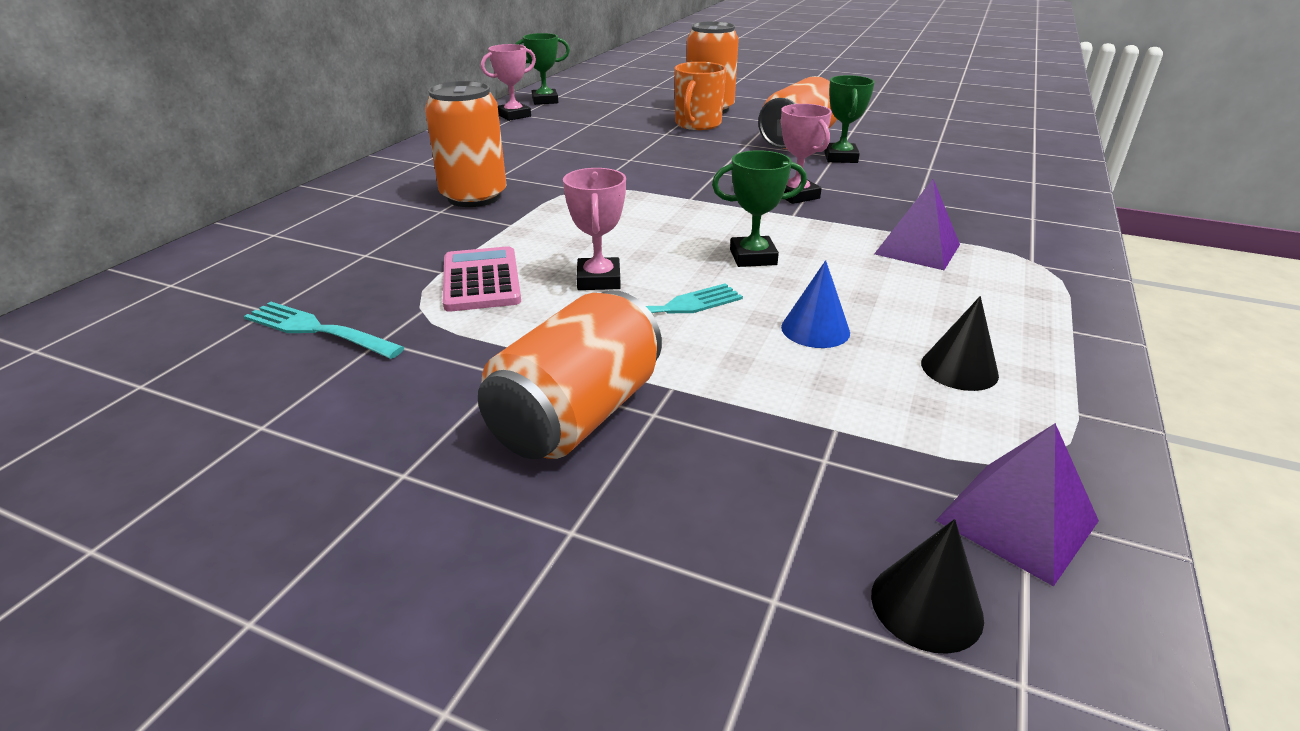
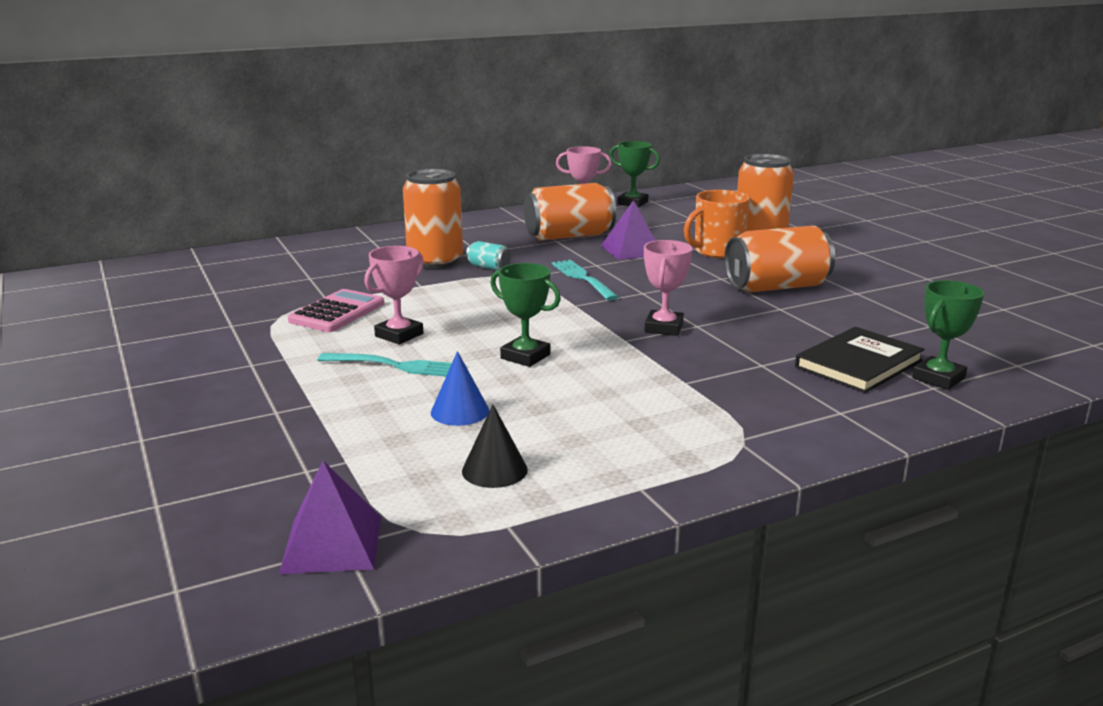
camera: 40 degrees right, 10 degrees down
(319, 330) = (216, 310): turquoise fork -> turquoise fork (583, 279)
(540, 188) = (488, 267): none -> turquoise can
(577, 415) = (241, 396): orange can -> orange can (569, 236)
(840, 158) = (781, 311): green trophy -> green trophy (938, 378)
(917, 249) = (664, 395): purple pyramid -> purple pyramid (631, 250)
(926, 605) = (207, 544): black cone -> none
(965, 180) = (858, 364): none -> black book

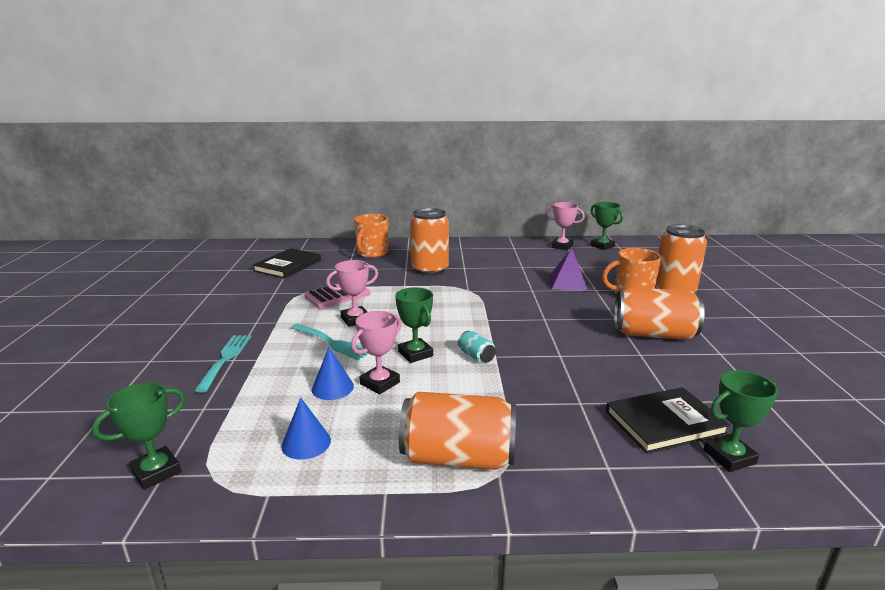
camera: 25 degrees right, 0 degrees up
(207, 288) = (288, 265): none -> black book
(324, 253) = (372, 253): none -> orange mug
(332, 544) = (156, 472): purple pyramid -> green trophy
(488, 267) = (458, 280): turquoise can -> turquoise can (476, 356)
(494, 470) = (306, 443): black cone -> blue cone
(569, 236) = (534, 265): orange can -> orange can (458, 457)
(583, 279) = (512, 300): turquoise fork -> turquoise fork (225, 360)
(663, 328) = (533, 352): pink trophy -> pink trophy (379, 383)

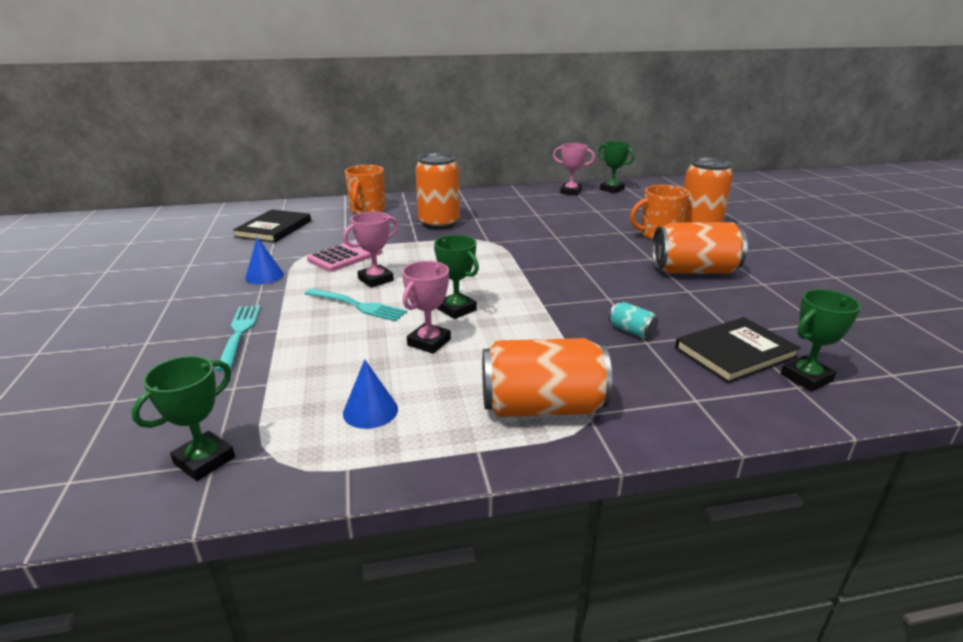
camera: 10 degrees left, 5 degrees up
(332, 387) = (378, 352): blue cone -> blue cone (264, 276)
(476, 356) = (523, 306): turquoise can -> turquoise can (631, 331)
(568, 283) = (590, 227): purple pyramid -> none

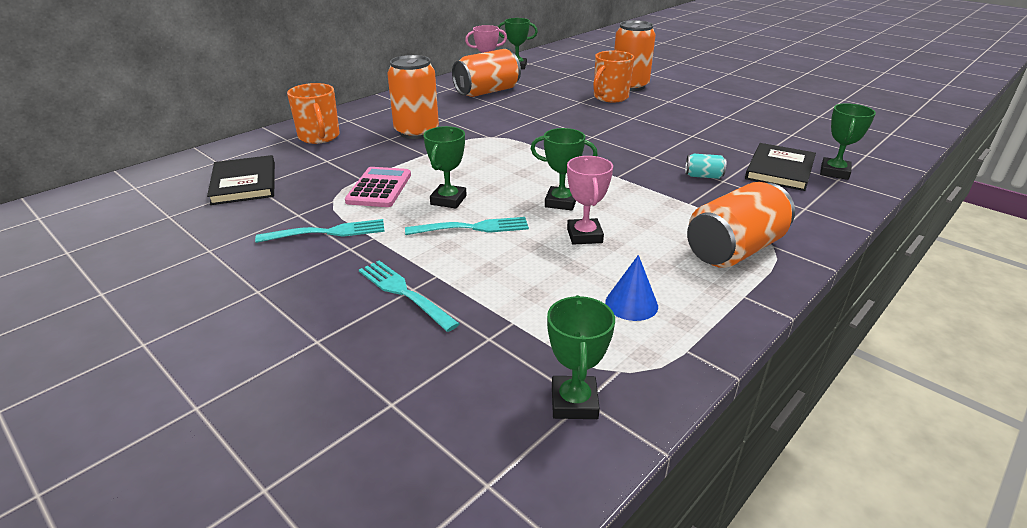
camera: 35 degrees left, 5 degrees up
(264, 276) = (326, 232): blue cone -> turquoise fork
(376, 280) = (448, 200): pink trophy -> green trophy
(694, 271) = (674, 119): orange can -> orange can (487, 92)

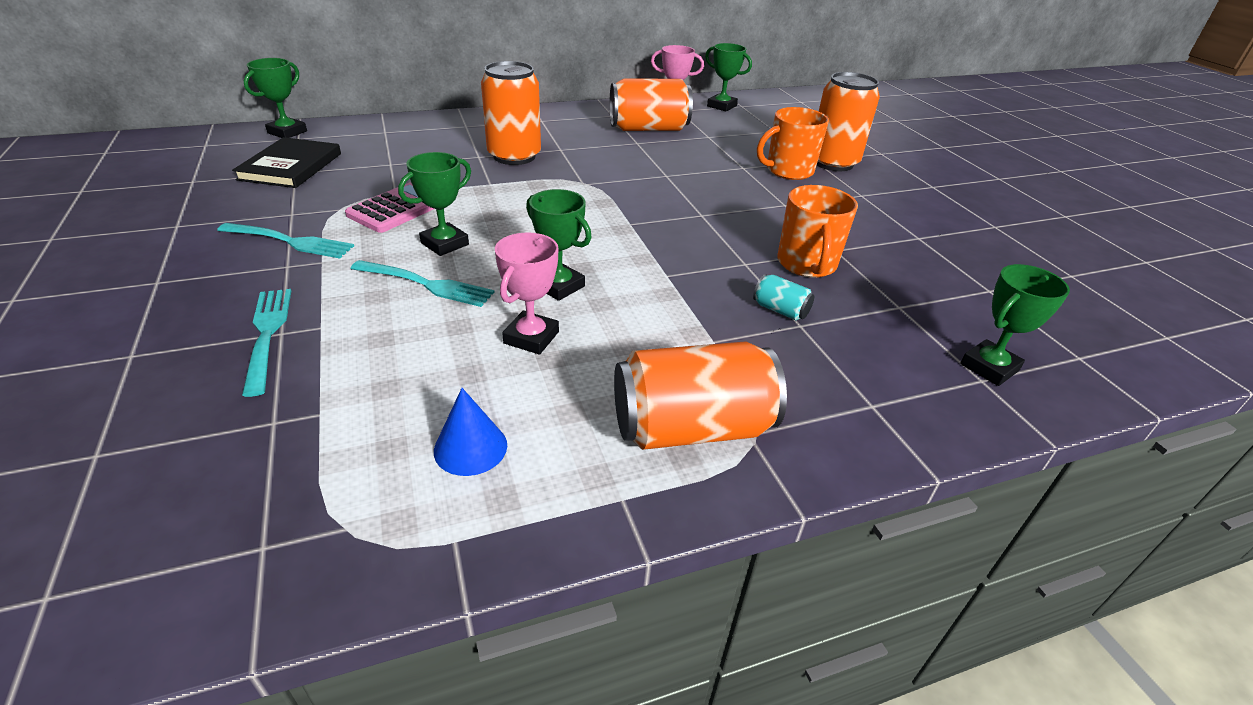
camera: 25 degrees right, 5 degrees up
(319, 137) = (416, 137): orange mug -> orange mug (807, 264)
(574, 402) = (248, 544): green trophy -> green trophy (287, 132)
(779, 170) = (904, 336): black book -> none

